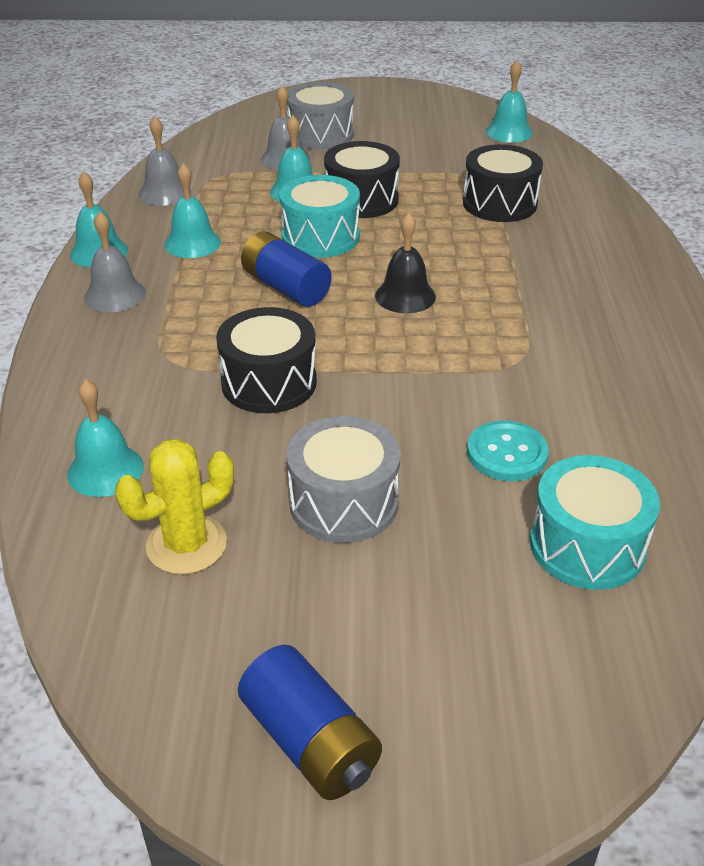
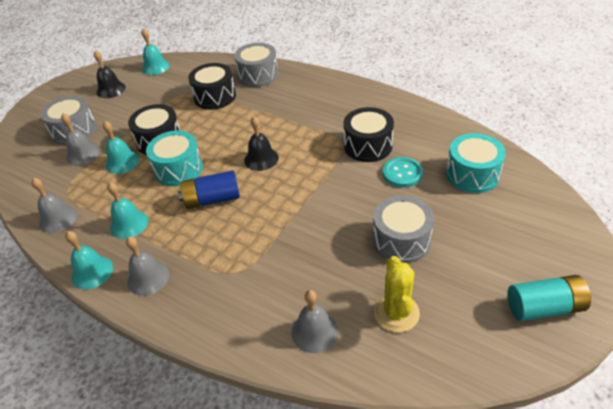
camera: 55 degrees left, 5 degrees up
(105, 470) = (314, 331): turquoise bell -> grey bell
(269, 383) = (290, 236): black drum -> black drum (368, 146)
(310, 742) = (544, 307): blue battery -> turquoise battery
(424, 123) = (111, 89): none -> black bell
(594, 219) = (258, 75): none -> grey drum

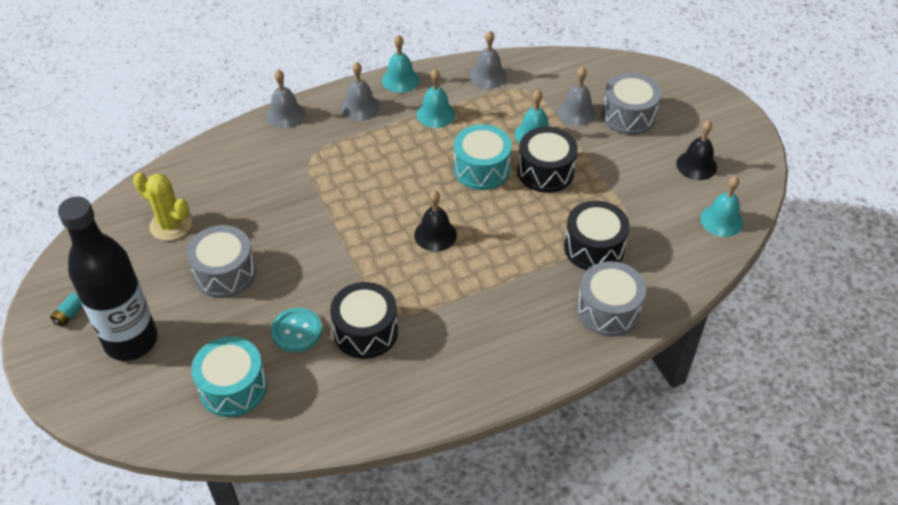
camera: 120 degrees right, 5 degrees up
(212, 199) = (412, 175): blue battery -> none
(314, 331) = (210, 173): grey bell -> grey bell (285, 115)
(511, 249) = (131, 341): none -> black bottle
(544, 307) = (69, 315): turquoise battery -> turquoise battery, size x0.48

